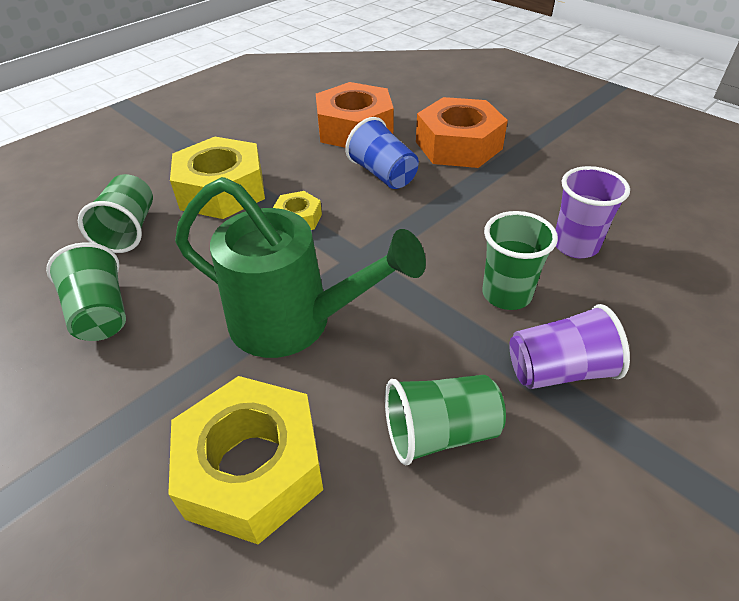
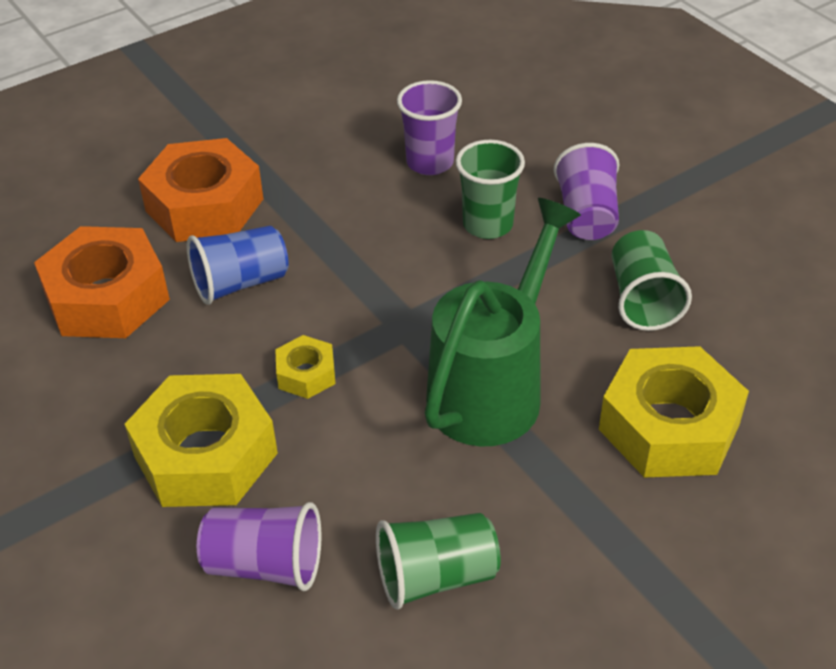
camera: 80 degrees left, 0 degrees up
(129, 230) = (265, 564): green cup -> purple cup

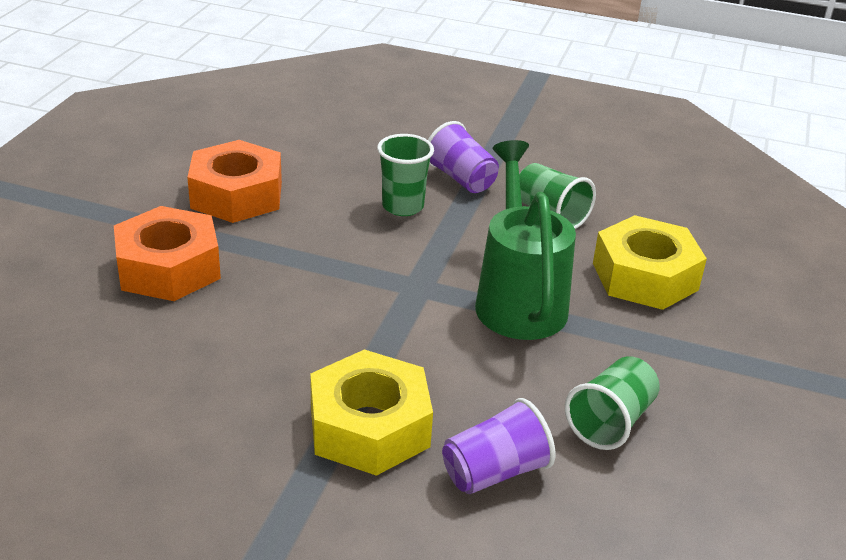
camera: 40 degrees left, 10 degrees down
(107, 297) = (159, 360): orange nut -> orange nut (237, 195)
(240, 283) = (262, 308): blue cup -> none
(306, 374) = (383, 344): yellow nut -> none
(430, 162) = (317, 182): purple cup -> none

